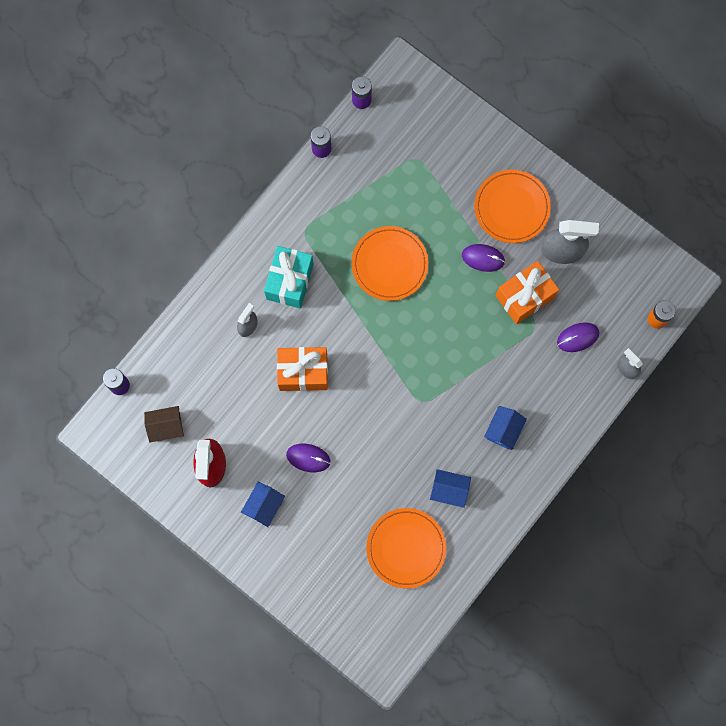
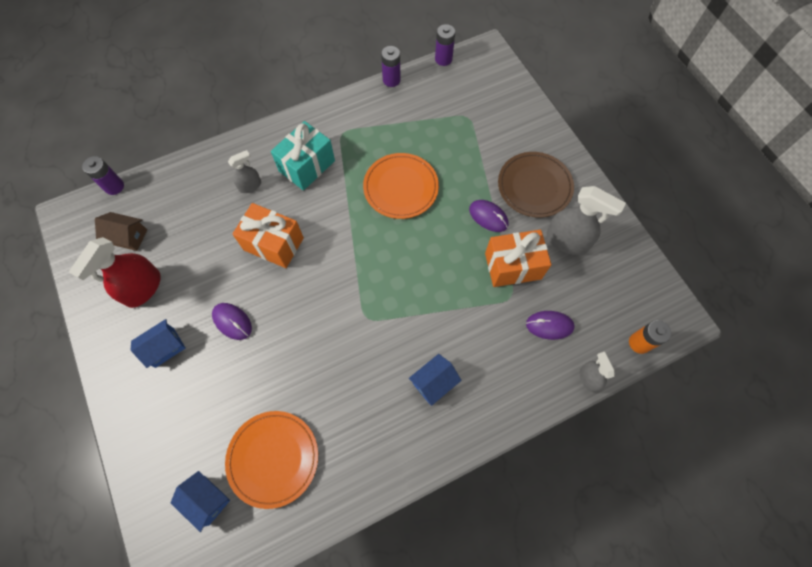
camera: 25 degrees right, 10 degrees down
(449, 490) = (349, 418): blue house -> blue house (207, 500)
(511, 207) = (534, 186): orange plate -> brown plate

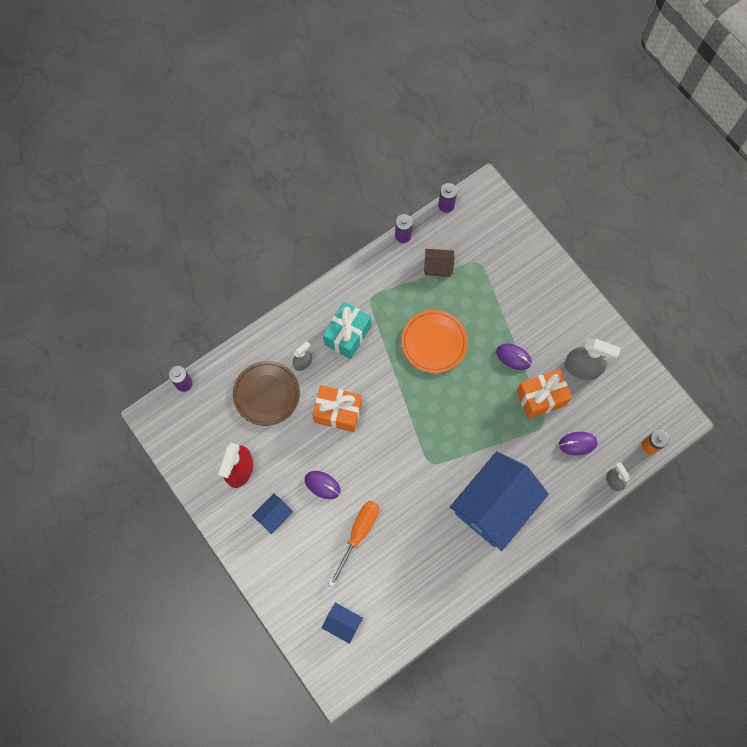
camera: 10 degrees left, 5 degrees up
(128, 237) = (212, 427): brown house -> brown house (438, 266)
(258, 388) = (358, 534): none -> orange screwdriver
(273, 458) = (384, 584): orange plate -> none
(434, 382) = (494, 505): blue house -> blue house, size x2.39
(534, 186) = (548, 322): brown plate -> brown plate (266, 394)

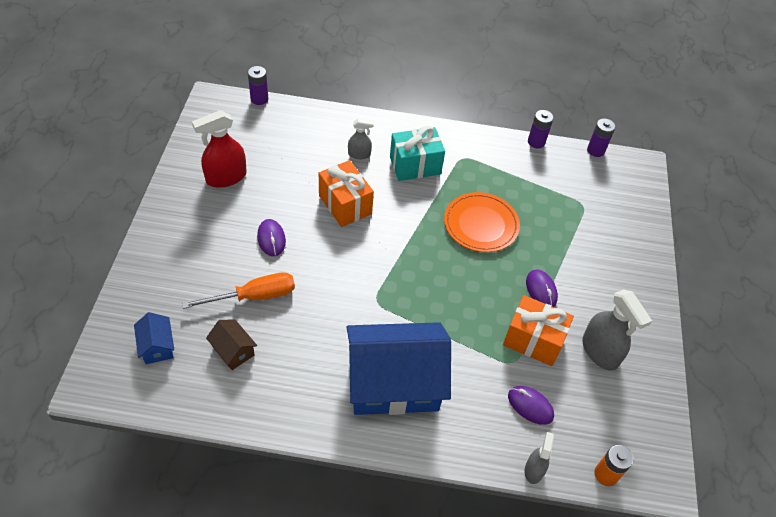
camera: 40 degrees right, 20 degrees down
(266, 394) = (307, 150): brown plate -> none
(274, 515) = (209, 226): blue house -> none
(438, 266) = (543, 181): brown house -> brown house (233, 351)

